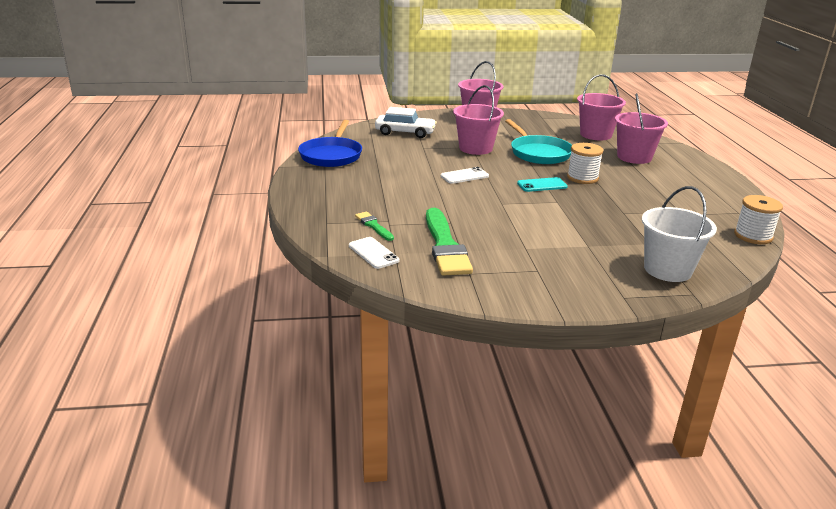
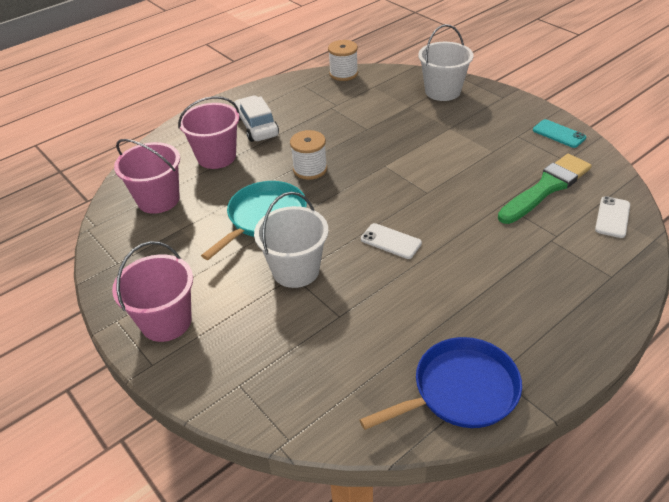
camera: 120 degrees left, 15 degrees up
(373, 226) = (573, 243): green brush -> none
(405, 132) = (297, 366): white car -> white car (257, 126)
(475, 148) = (296, 270): pink bucket -> white bucket
(542, 185) = (356, 185): turquoise phone -> turquoise phone (558, 134)

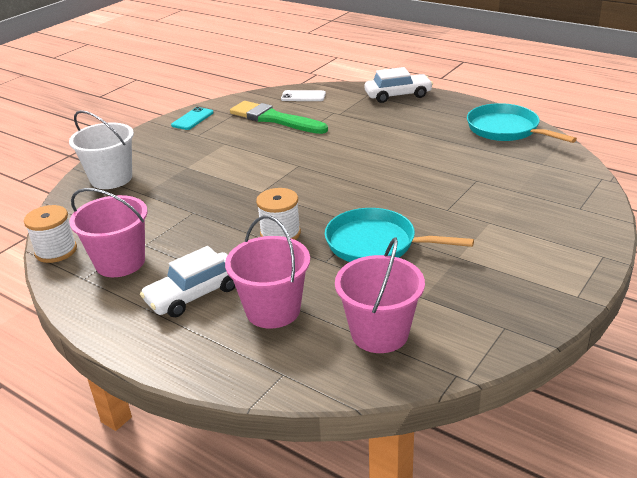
camera: 105 degrees left, 10 degrees down
(166, 321) = (553, 263): pink bucket -> pink bucket (120, 262)
(296, 270) = (439, 209): white bucket -> none
(391, 241) = (374, 172): white phone -> none
(460, 390) = (506, 129): blue pan -> turquoise pan
(605, 306) = (398, 95): none -> white car

